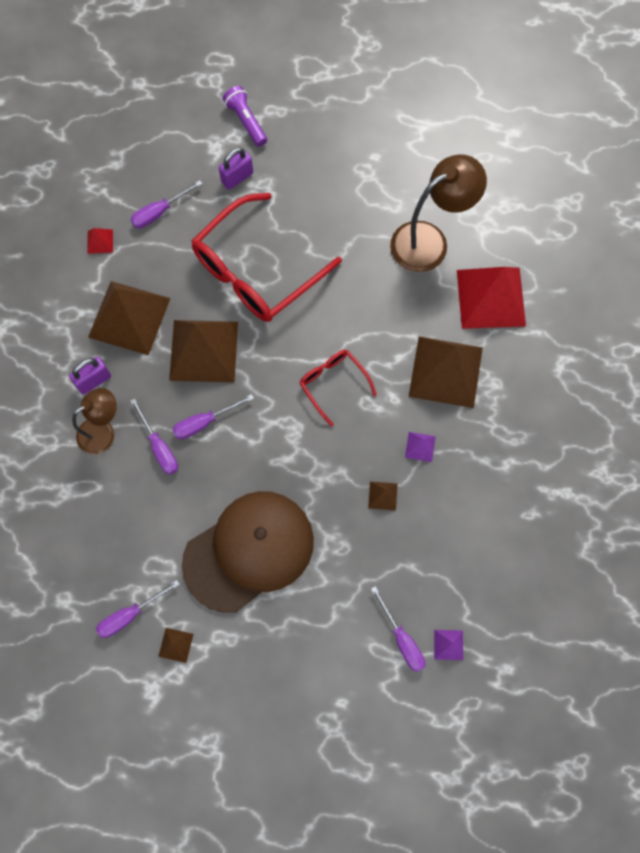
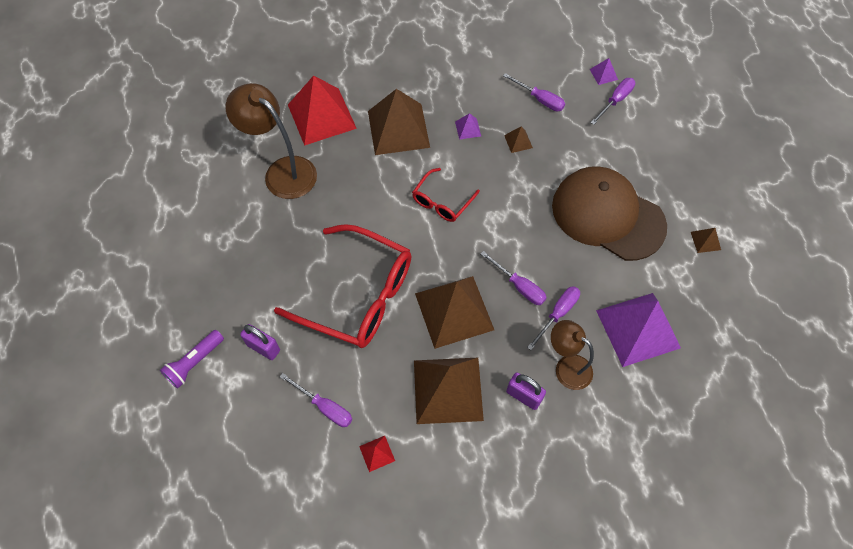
camera: 110 degrees left, 10 degrees down
(110, 518) = (638, 329): none -> purple pyramid
(130, 615) = (703, 282): purple screwdriver -> purple screwdriver (539, 99)

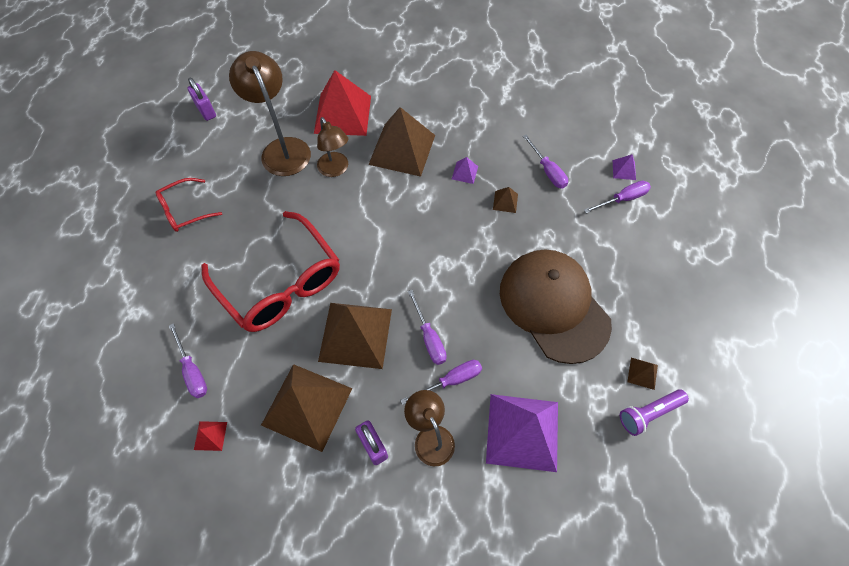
camera: 25 degrees right, 0 degrees up
(195, 362) = (114, 282): purple flashlight -> purple flashlight (649, 413)
(263, 347) = (175, 294): purple padlock -> purple padlock (206, 111)
(347, 171) = (335, 170): none -> brown lamp
(441, 202) = (402, 229): red glasses -> red glasses (184, 210)

